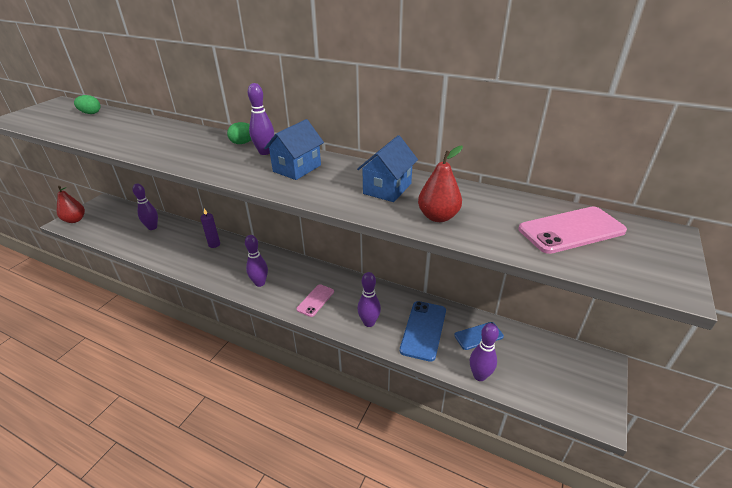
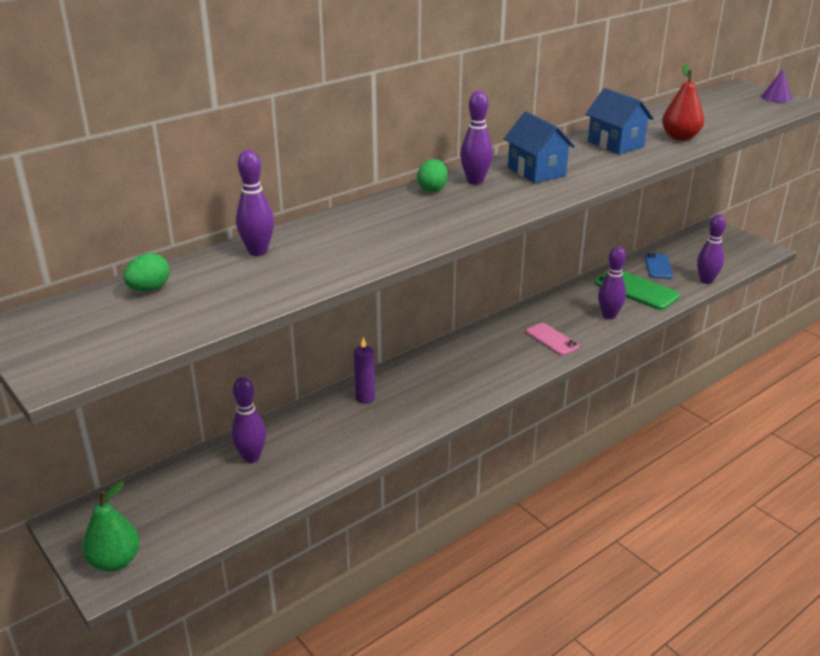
camera: 65 degrees left, 5 degrees down
(75, 220) = (115, 561): red pear -> green pear
(260, 283) = (491, 372): purple bowling pin -> purple bowling pin (258, 251)
(423, 330) = (636, 290): blue phone -> green phone
(571, 230) = (724, 106): pink phone -> none
(663, 264) = (776, 97): none -> purple cone

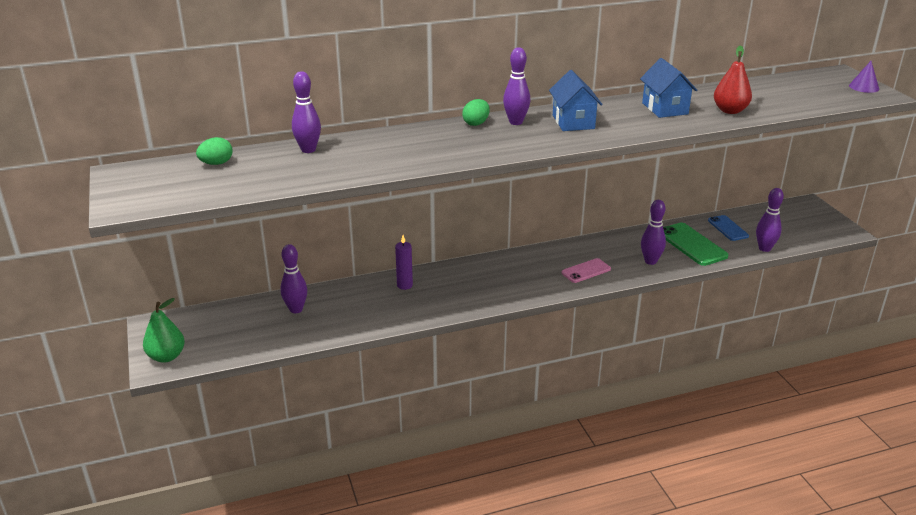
camera: 20 degrees right, 0 degrees up
(552, 339) = (586, 271): pink phone -> pink phone turned 75 degrees clockwise
(658, 266) = (728, 228): blue phone -> blue phone turned 45 degrees counterclockwise

